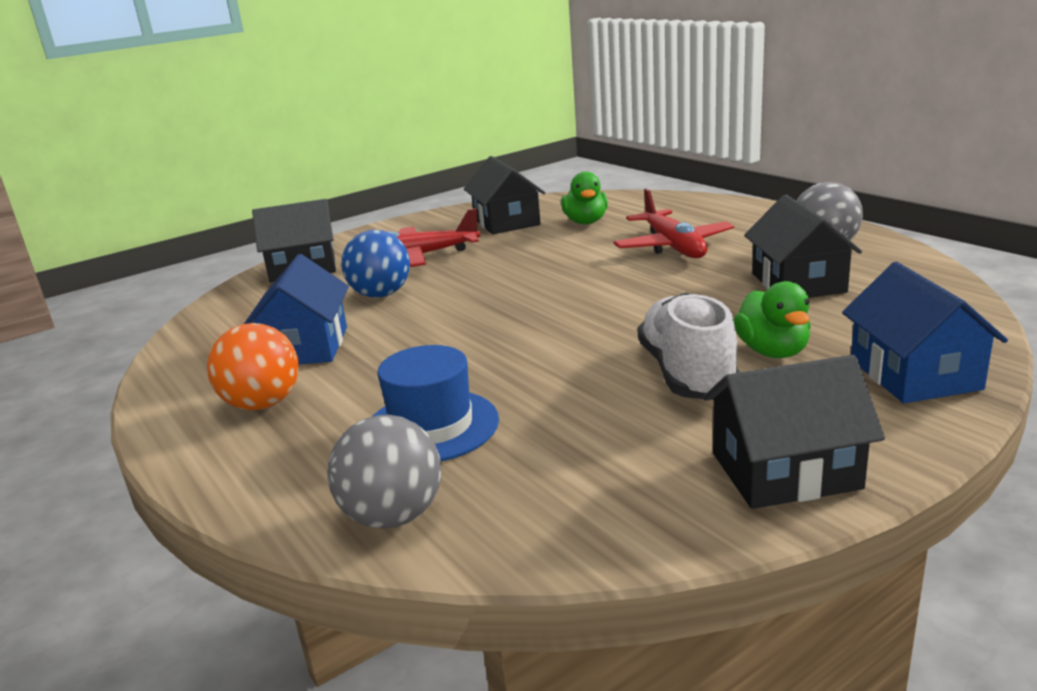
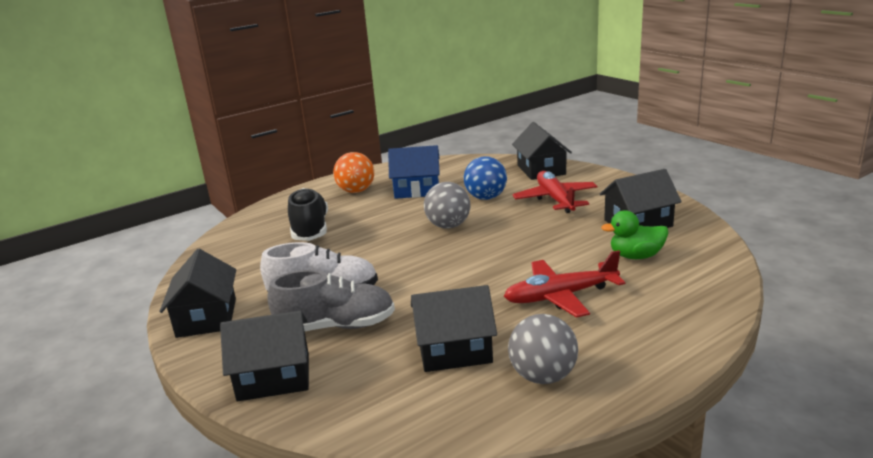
camera: 90 degrees right, 0 degrees up
(393, 516) = (243, 230): grey ball -> grey ball (448, 226)
(431, 426) = (310, 229): blue hat -> black shoe
(772, 351) = (336, 326): green duck -> grey shoe
(914, 374) = (274, 377): blue house -> black house

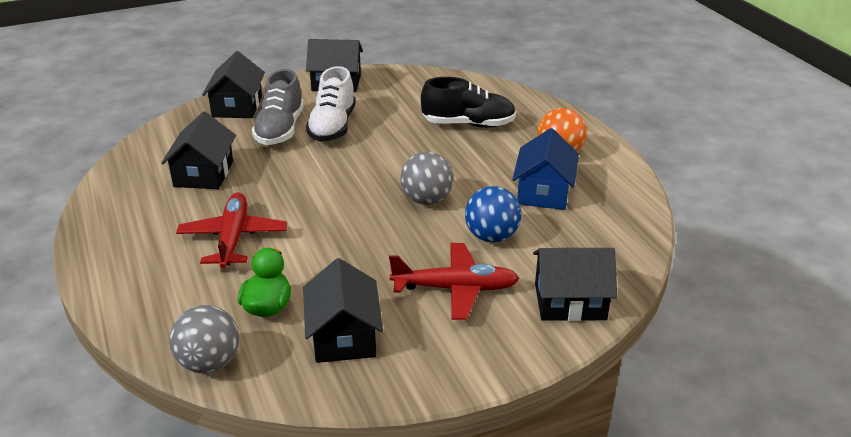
camera: 100 degrees right, 10 degrees up
(543, 376) = (137, 205): grey ball -> grey ball (209, 363)

